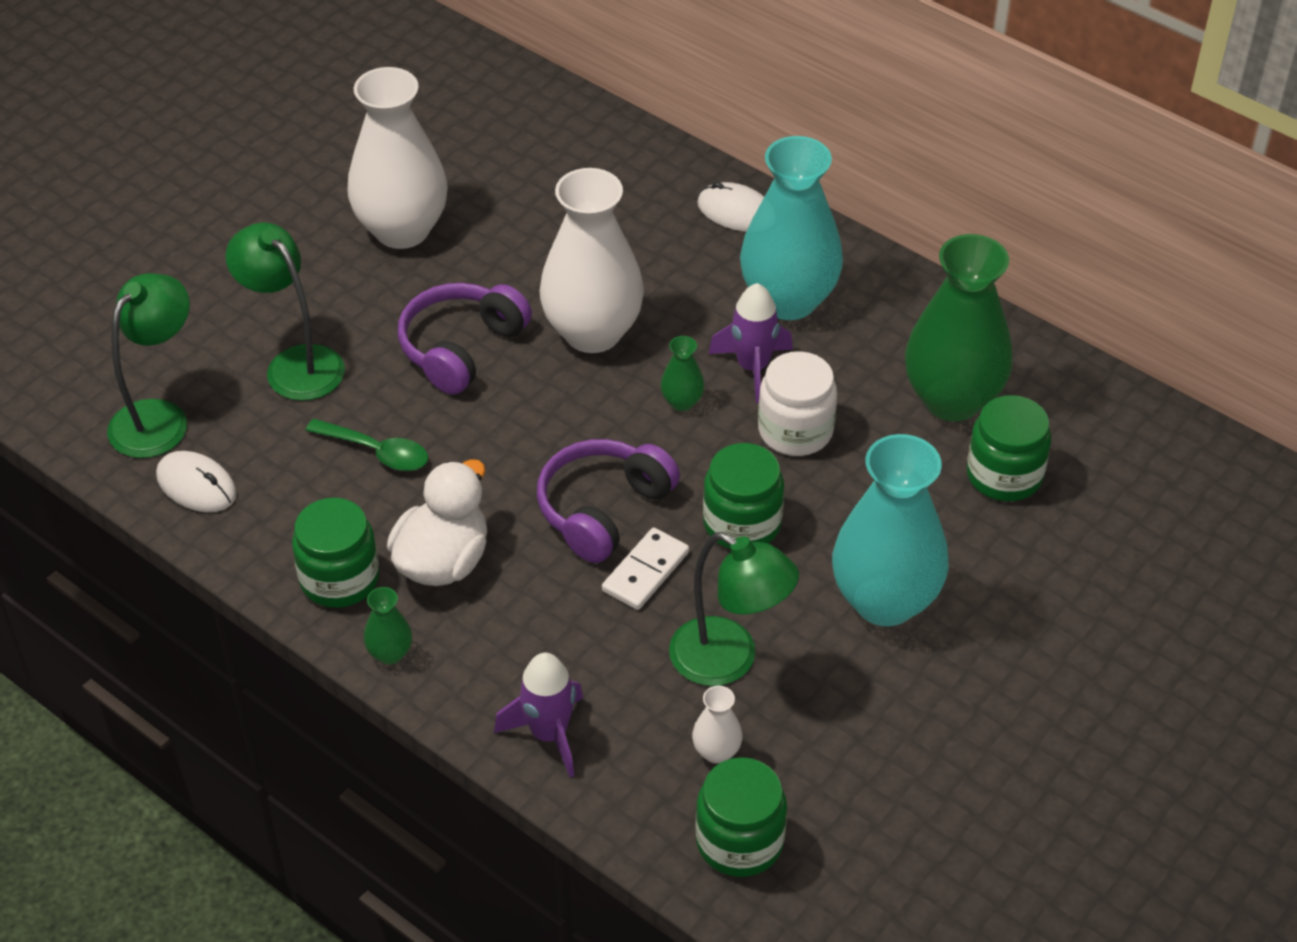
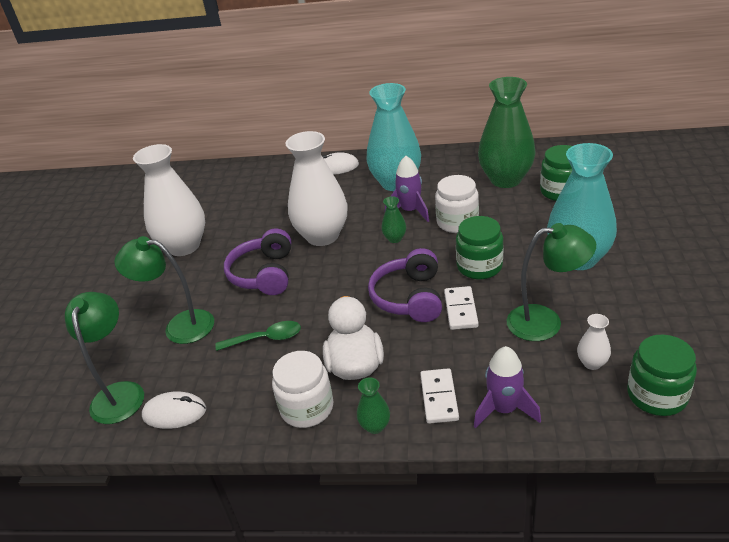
camera: 30 degrees left, 10 degrees down
(339, 579) = (307, 408): green jar -> white jar
(494, 669) = (439, 397): none -> white domino

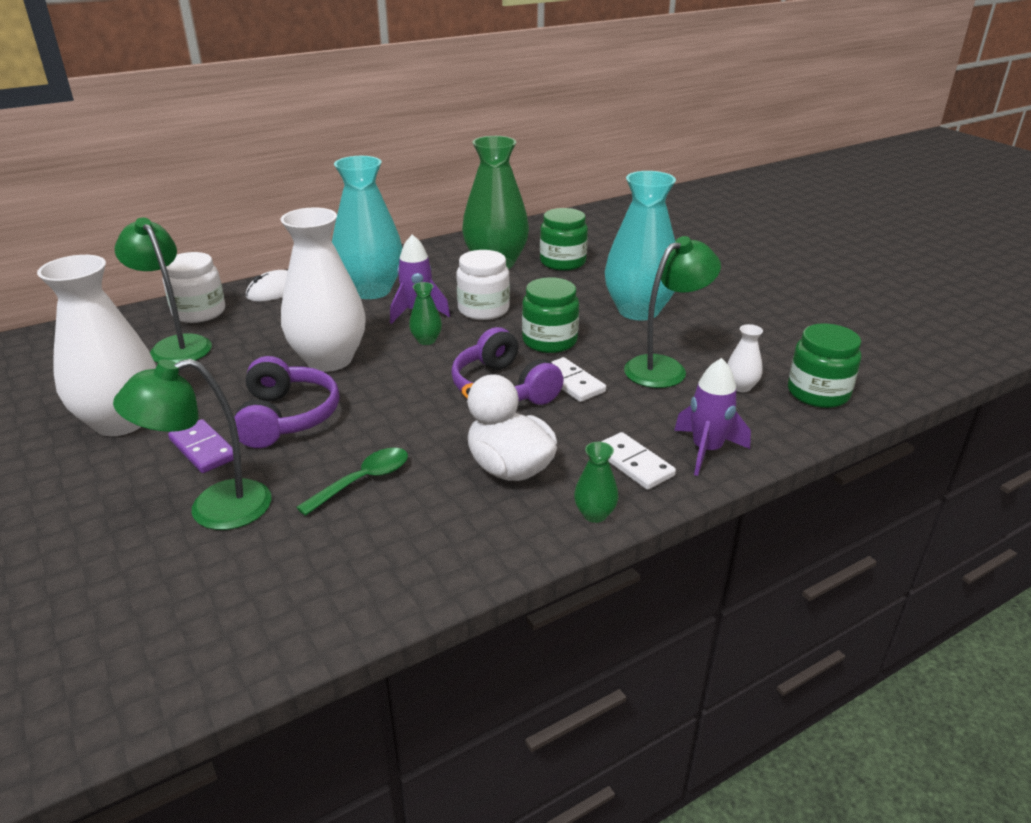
camera: 40 degrees left, 5 degrees down
(120, 393) = (193, 619): green lamp -> green lamp (176, 345)
(174, 413) = (313, 605): white mouse -> none
(206, 281) = (203, 449): none -> purple domino
(264, 274) = (287, 417): purple headphones -> purple headphones turned 150 degrees counterclockwise
(307, 408) = (495, 528): white jar -> white jar (199, 312)

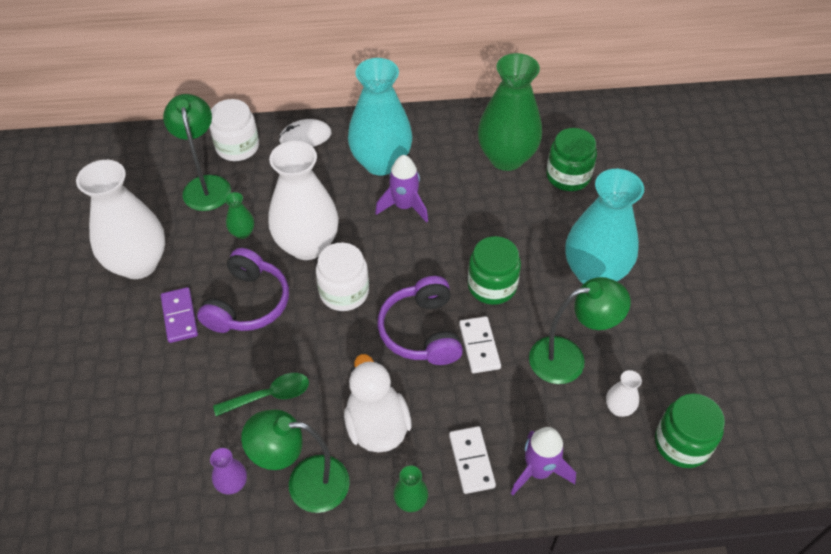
camera: 25 degrees right, 20 degrees up
(213, 509) = (163, 383): green lamp -> green lamp (305, 483)
(366, 569) = (232, 484): none -> purple vase
(426, 340) = (392, 247): green vase -> green vase (242, 232)
(483, 310) = (460, 222): white jar -> white jar (344, 292)

